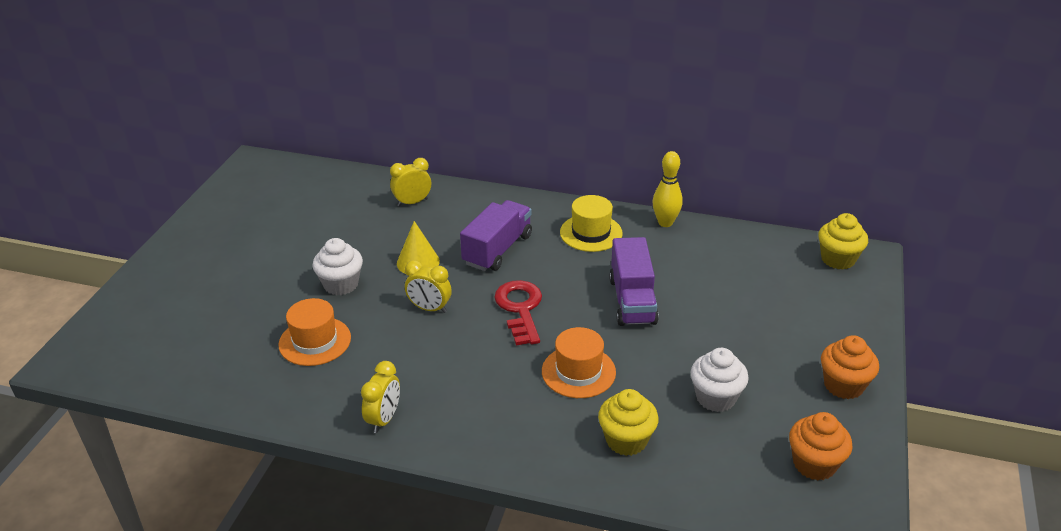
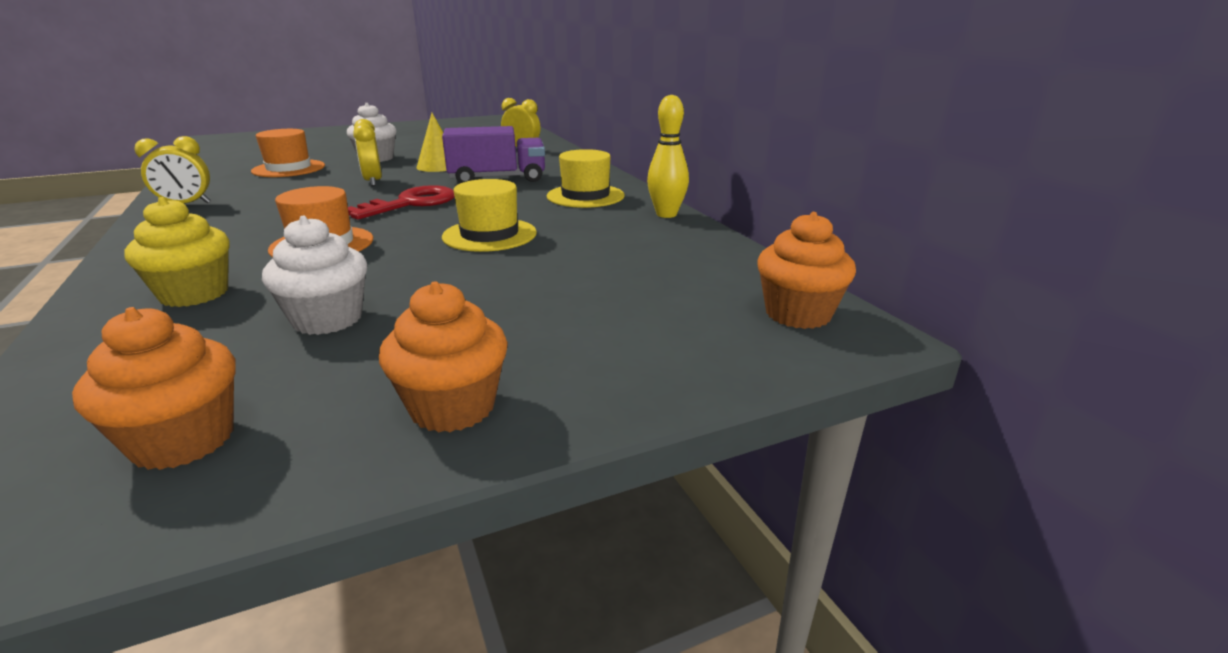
camera: 50 degrees right, 10 degrees down
(632, 301) = (489, 235): purple truck -> yellow hat
(838, 259) = (798, 314): yellow cupcake -> orange cupcake

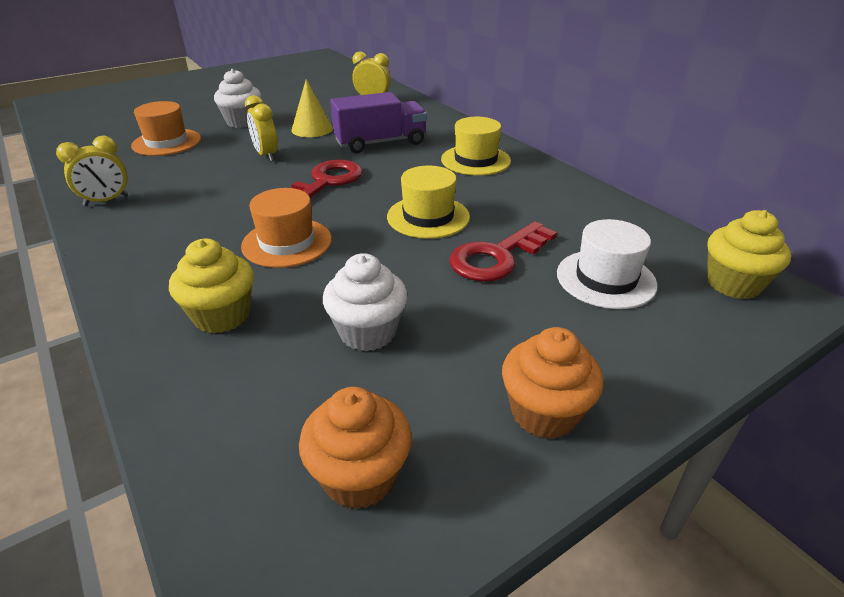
camera: 10 degrees left, 10 degrees up
(533, 270) = (497, 257): none -> red key
(641, 297) = (605, 279): none -> white hat
(666, 214) = (560, 178): yellow bowling pin -> none
(798, 314) = (733, 284): orange cupcake -> yellow cupcake

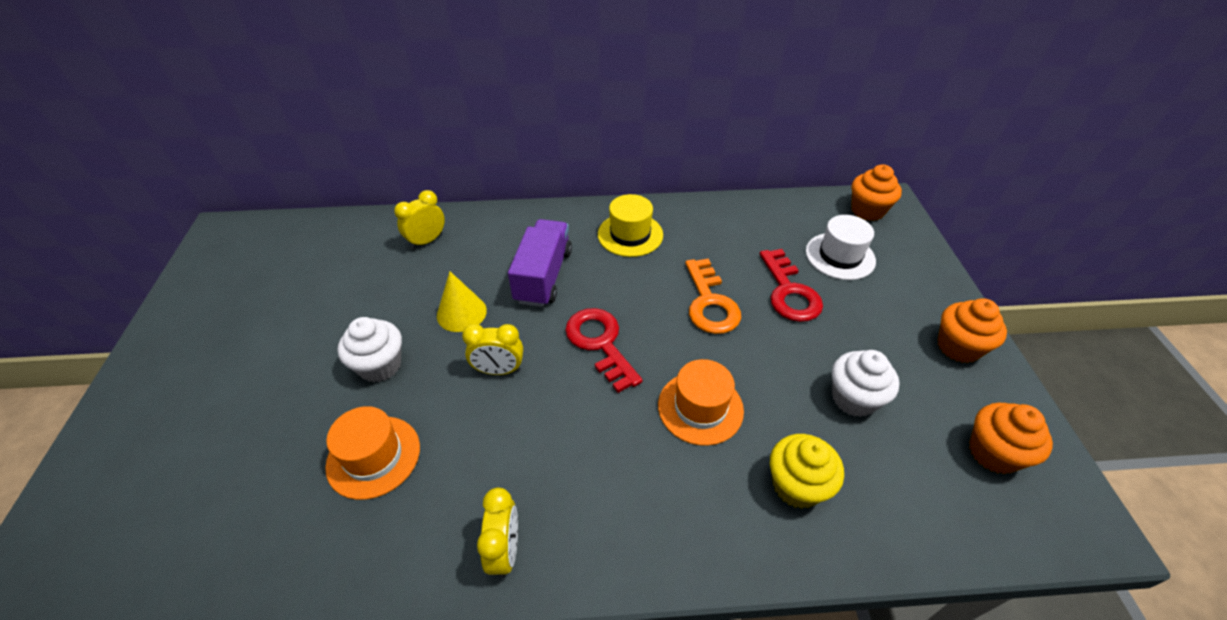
camera: 60 degrees left, 10 degrees up
(428, 217) = (710, 303): yellow hat -> orange key
(733, 284) = (867, 210): yellow cupcake -> orange cupcake

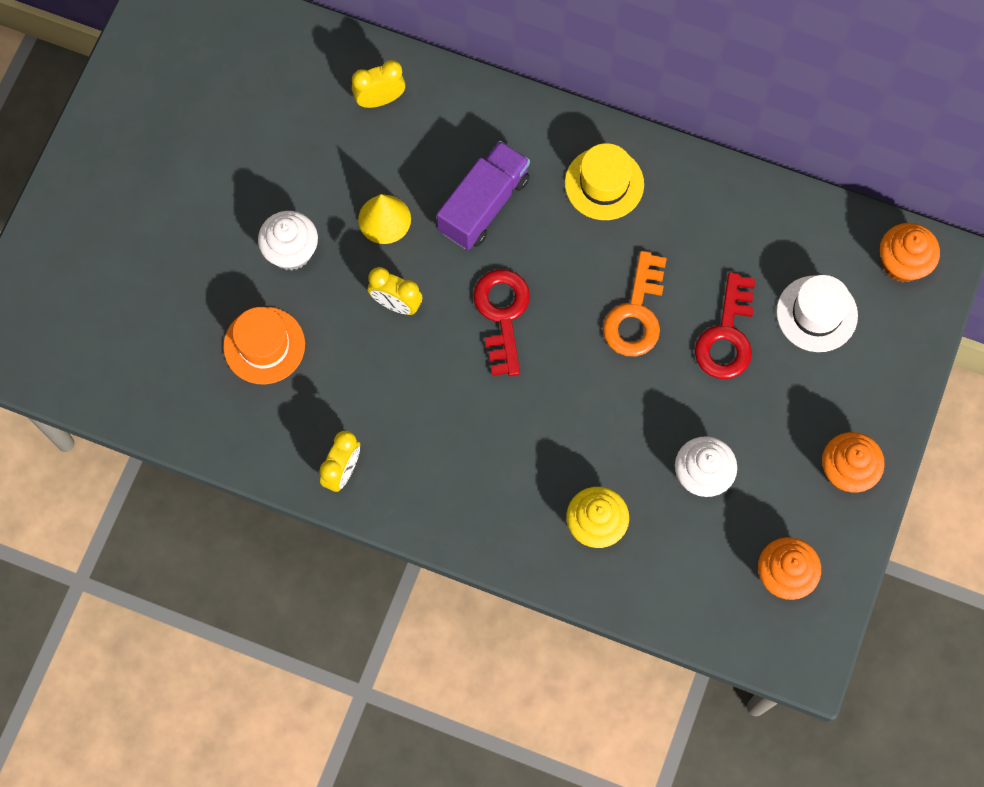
camera: 25 degrees right, 25 degrees up
(700, 407) = (558, 422): orange hat -> none

